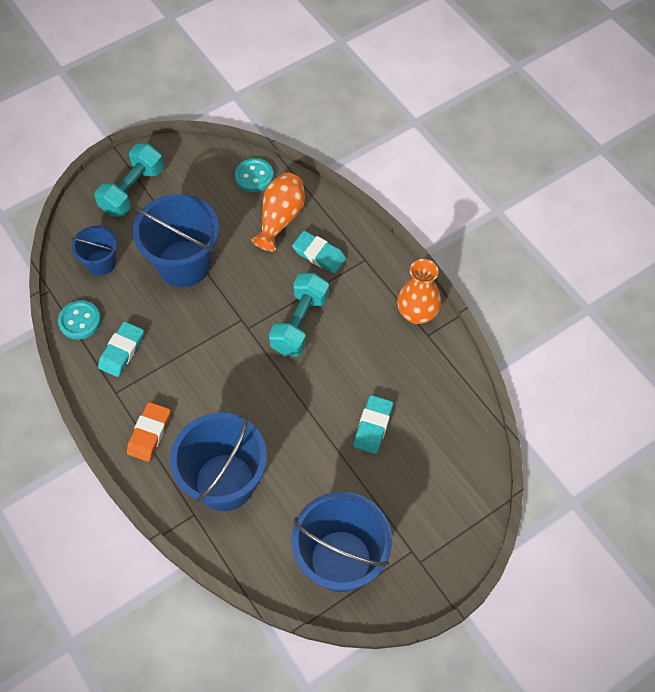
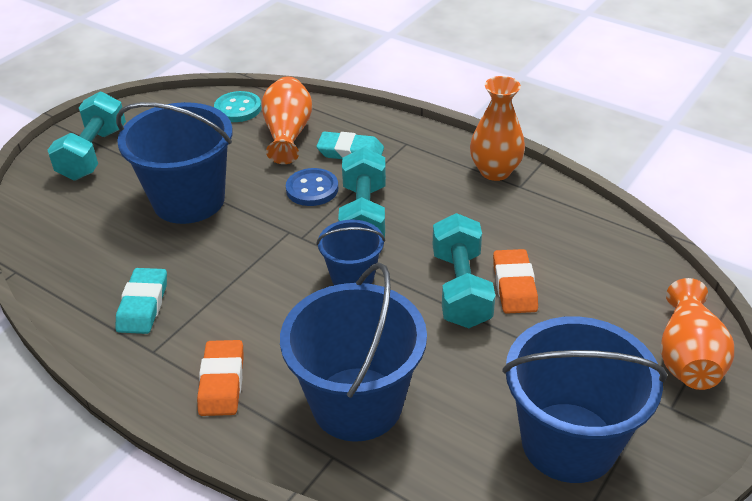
camera: 20 degrees left, 20 degrees down
(80, 321) = (70, 290): turquoise button -> none
(101, 263) = (78, 227): blue bucket -> blue bucket (352, 277)
(274, 283) = (312, 189): none -> blue button
(335, 415) = (461, 288): none -> turquoise dumbbell
(373, 426) = (514, 286): turquoise eraser -> orange eraser
(455, 529) = (688, 357): none -> orange vase

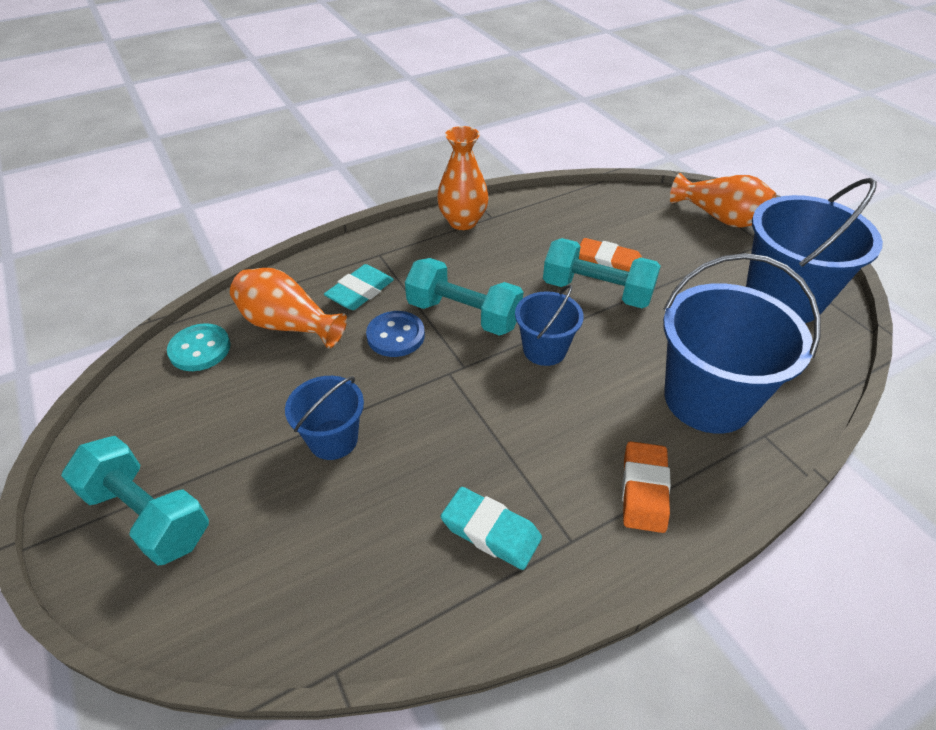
camera: 65 degrees left, 5 degrees up
(189, 200) = (333, 439): blue bucket -> blue bucket, size x0.54
(222, 382) = (644, 490): orange eraser -> orange eraser turned 75 degrees clockwise

